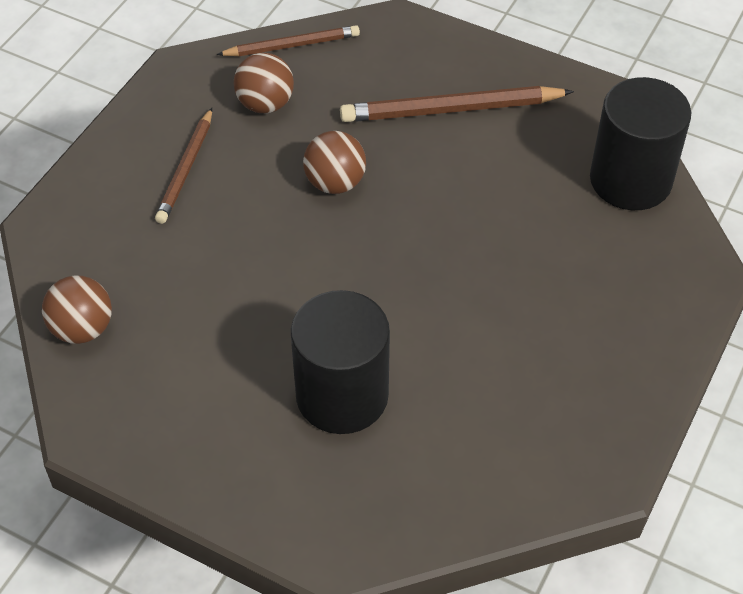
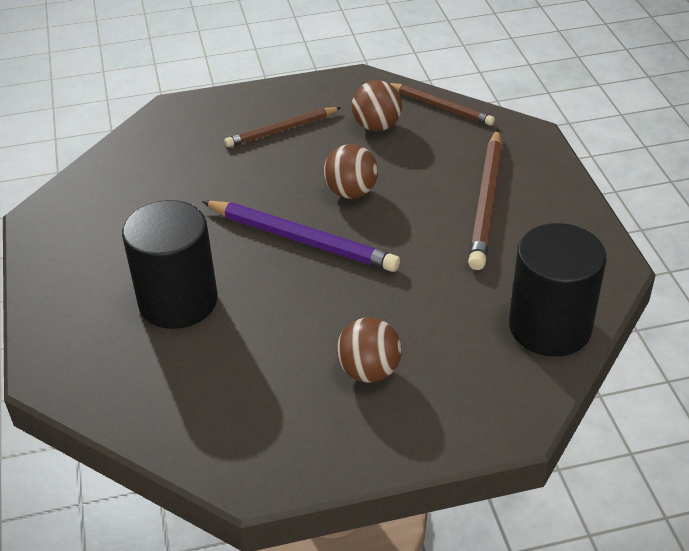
camera: 50 degrees right, 10 degrees down
(82, 329) = (112, 168): brown ball -> brown ball (369, 371)
(359, 257) = (302, 239): none -> purple pencil
(451, 110) = (487, 202): brown pencil -> brown pencil turned 120 degrees counterclockwise

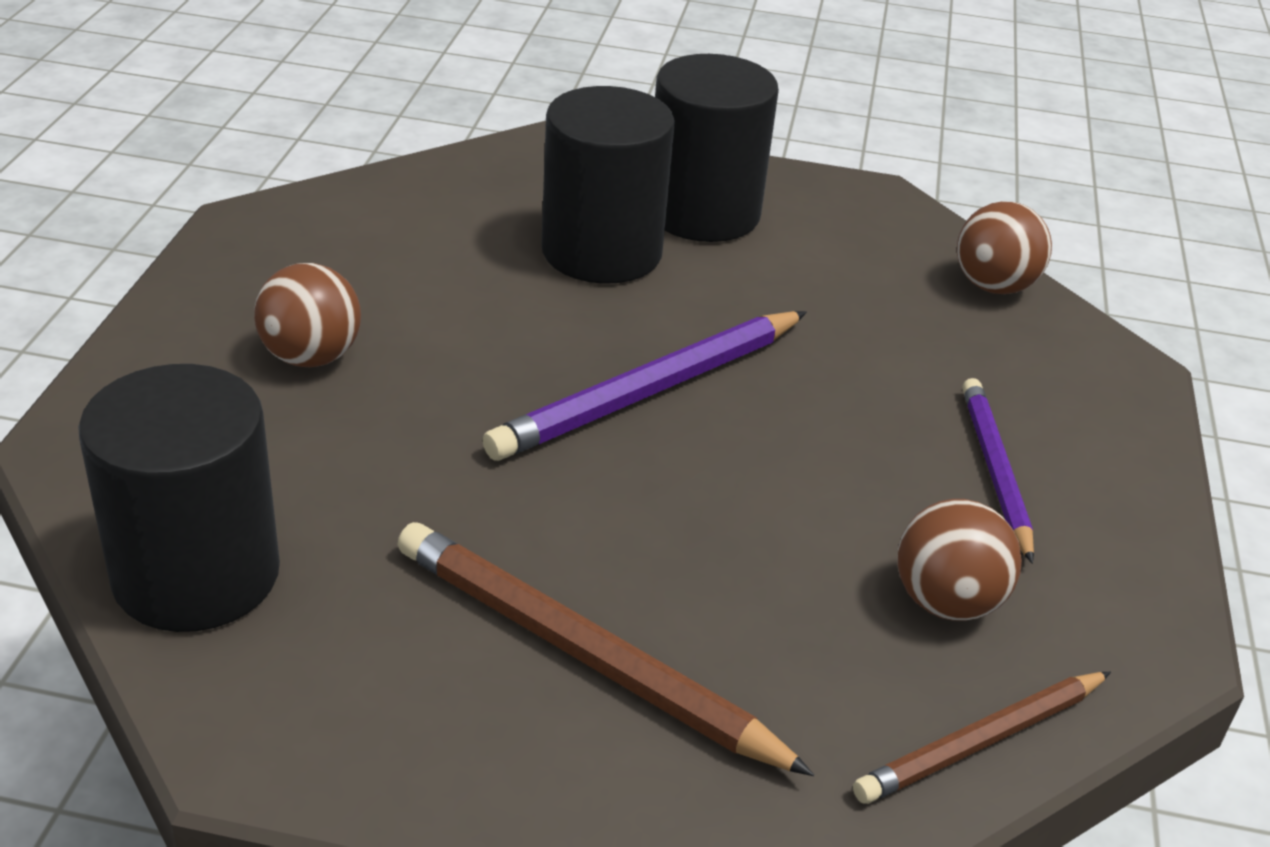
camera: 110 degrees right, 5 degrees down
(104, 276) = (703, 213): none -> black cylinder
(281, 130) = (994, 470): brown pencil -> purple pencil
(351, 192) = (740, 487): brown ball -> brown ball (993, 286)

